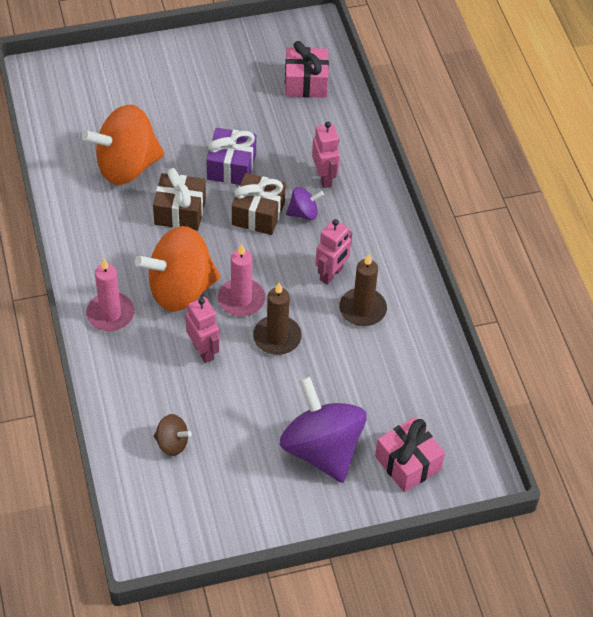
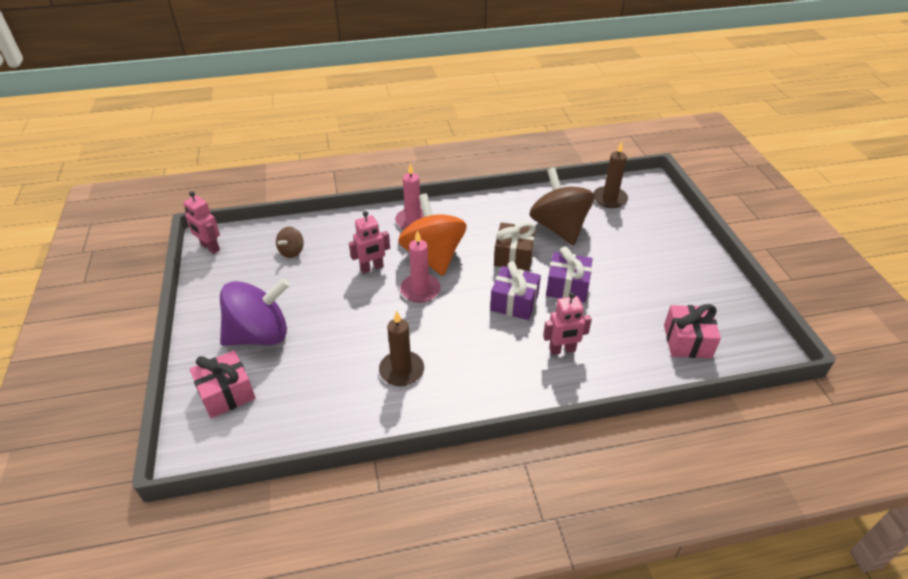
camera: 95 degrees right, 10 degrees down
(127, 166) = (559, 227): orange spinning top -> brown spinning top
(258, 214) = (514, 302): brown gift -> purple gift
(277, 337) = (378, 311): brown candle -> brown candle (609, 199)
(303, 213) = (516, 333): purple spinning top -> none
(331, 274) = (444, 350): pink robot -> pink robot (210, 247)

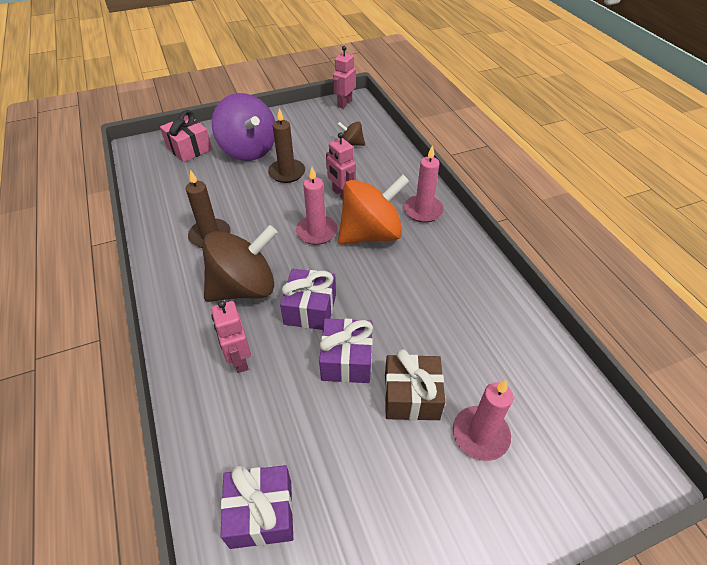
camera: 80 degrees right, 5 degrees up
(513, 256) = (390, 301): brown gift -> brown gift (411, 396)
(559, 227) = (463, 345): brown spinning top -> brown spinning top (244, 287)
(609, 199) = (559, 408): brown candle -> brown candle (287, 173)
(628, 234) = (480, 434): none -> pink candle
(687, 341) = (261, 513): pink gift -> purple gift

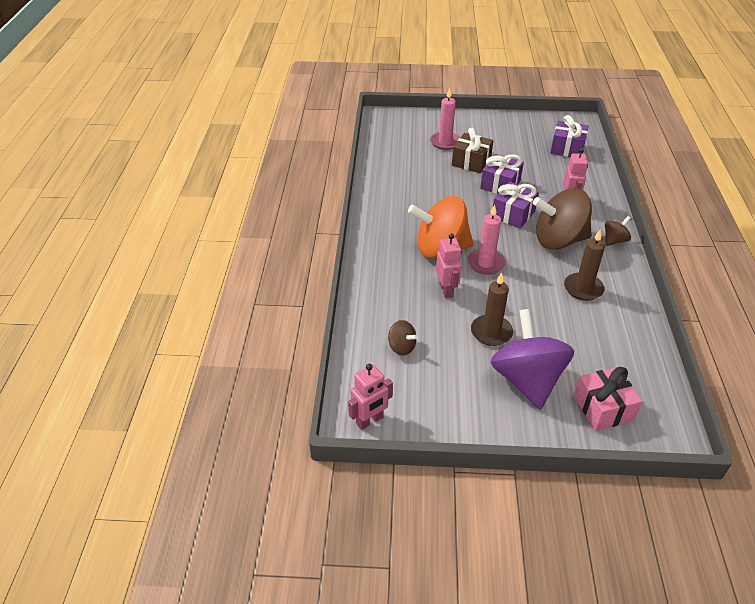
camera: 155 degrees left, 5 degrees down
(174, 310) = (614, 240): none -> brown spinning top
(423, 210) = (383, 253): pink candle -> none

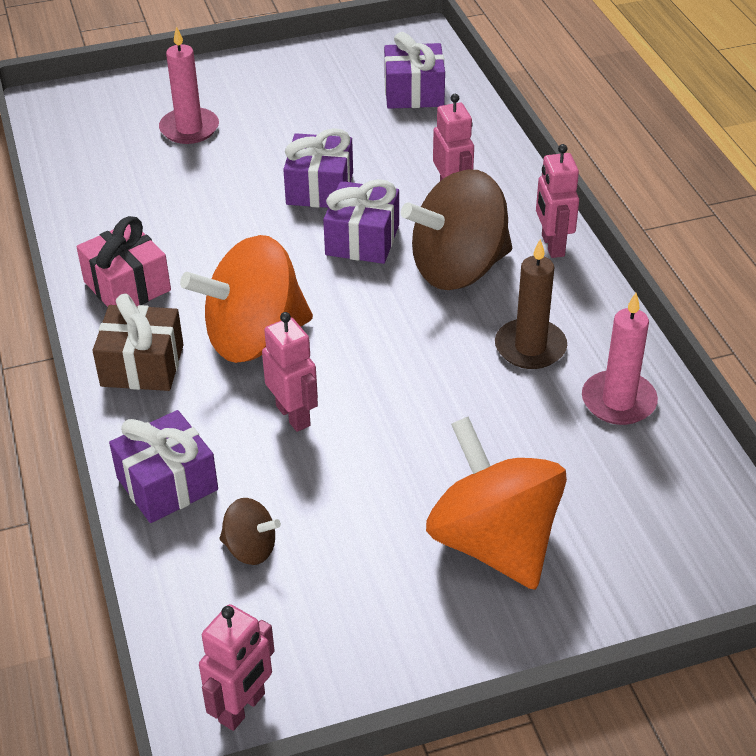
camera: 20 degrees left, 0 degrees up
(373, 305) = (167, 484): none -> purple gift
(471, 162) = (251, 157): brown gift -> brown gift (142, 365)
(486, 263) = (346, 345): pink candle -> pink candle (618, 401)
(491, 332) = (401, 473): brown candle -> none
(527, 380) = (494, 542): purple spinning top -> orange spinning top
(603, 408) = (636, 554): pink gift -> pink gift (127, 286)
(614, 240) = (552, 245): brown spinning top -> pink robot

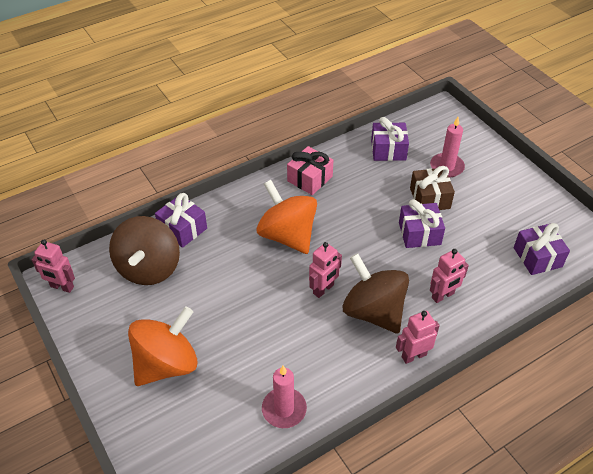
camera: 75 degrees right, 5 degrees up
(142, 365) = (256, 200): brown gift -> brown gift (429, 198)
(250, 548) = (149, 268): brown spinning top -> brown spinning top, size x2.20
(293, 415) = (236, 264): pink robot -> pink robot (323, 289)
(362, 240) = (382, 262): purple gift -> purple gift (388, 150)
(530, 347) = (317, 358): brown candle -> none

